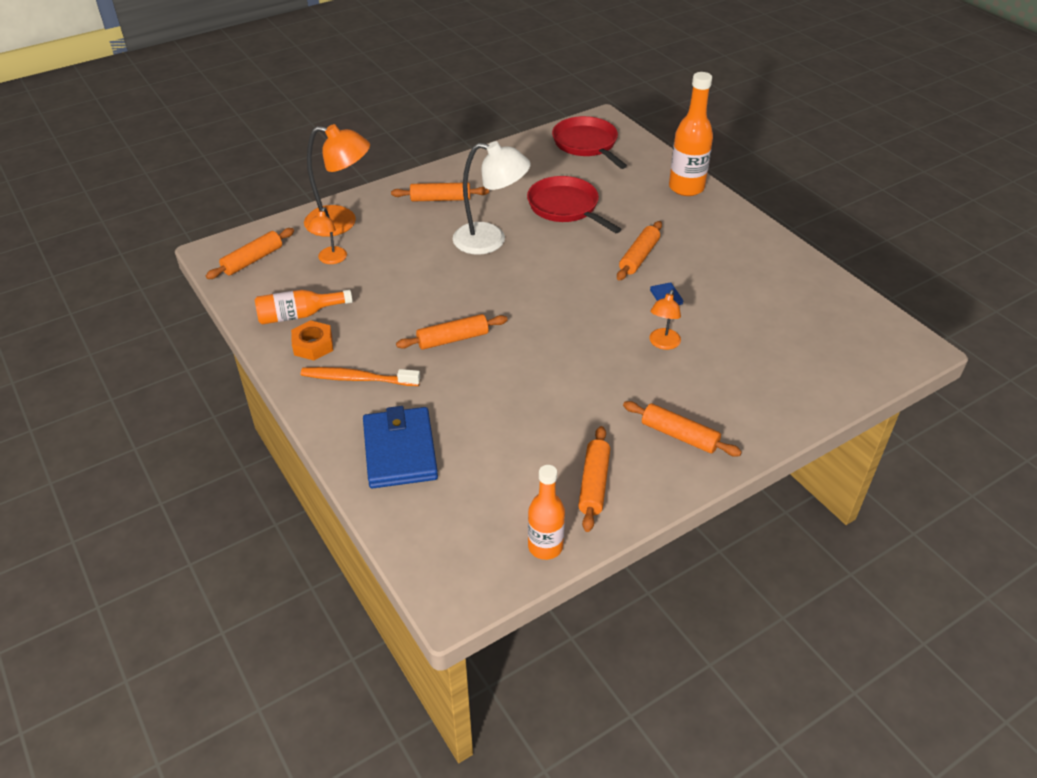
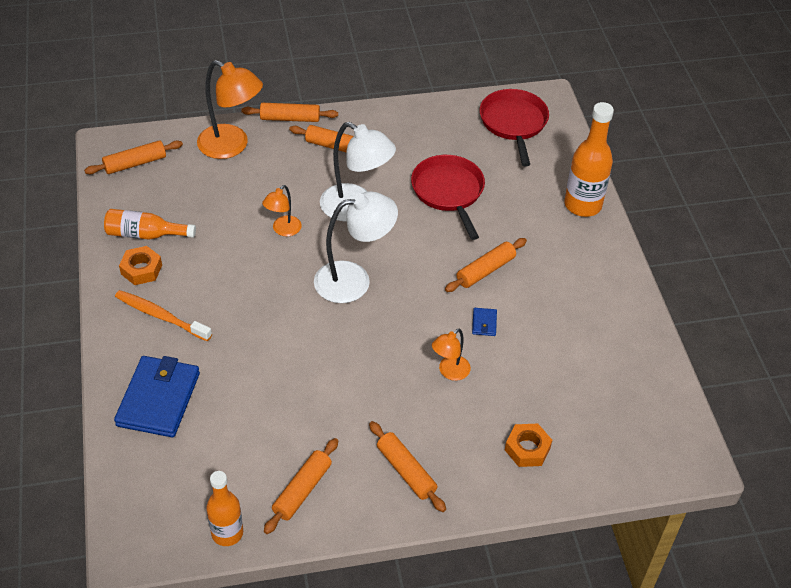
camera: 20 degrees right, 5 degrees up
(330, 259) = (201, 184): orange lamp -> orange lamp (283, 230)
(453, 339) = (263, 303): orange rolling pin -> orange rolling pin (290, 118)
(526, 296) = (354, 280): none -> white lamp
(773, 383) = (527, 449): none -> orange nut

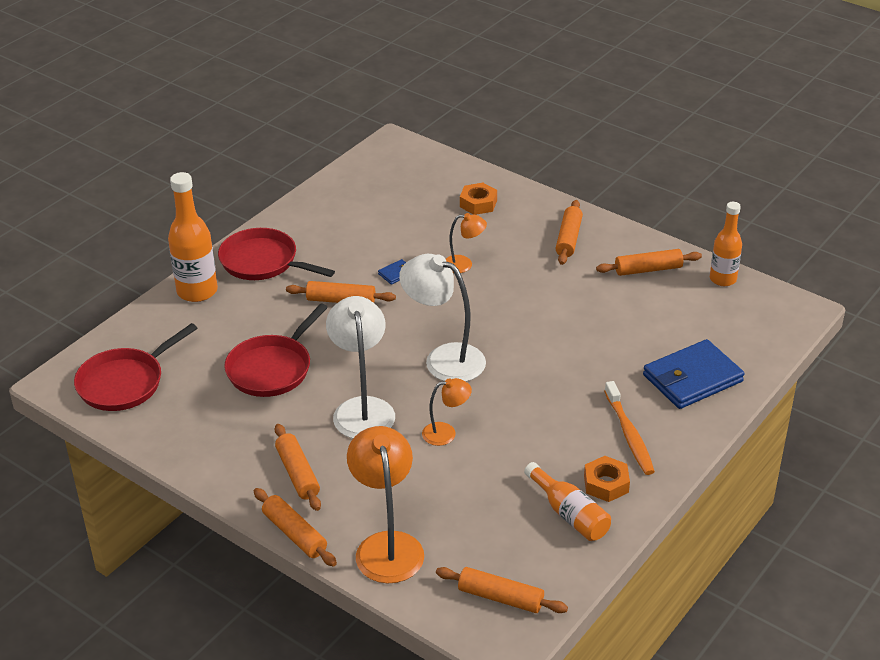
camera: 130 degrees left, 10 degrees down
(584, 259) = (263, 262): none -> red pan

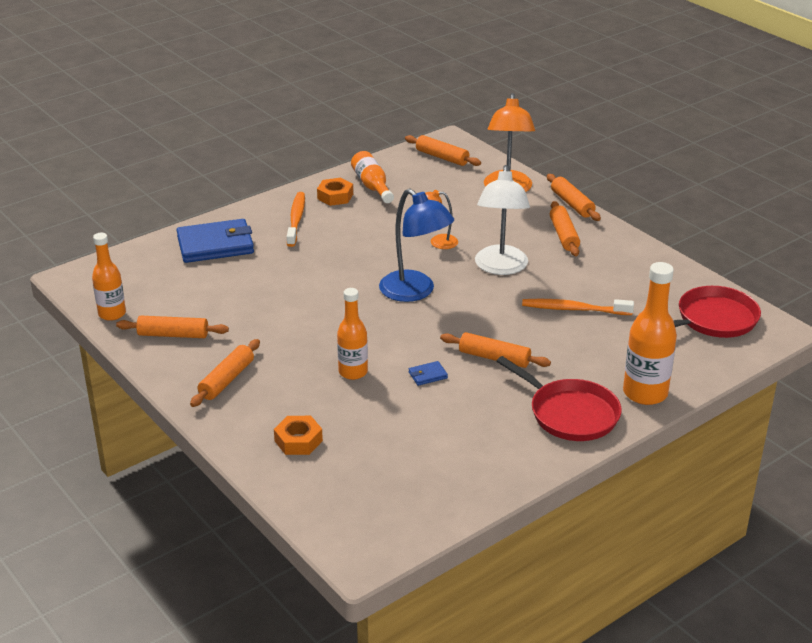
camera: 165 degrees left, 5 degrees down
(272, 368) = (574, 309): red pan -> orange toothbrush
(444, 358) = (415, 292): white lamp -> blue lamp
(464, 264) = (353, 372): orange lamp -> orange bottle

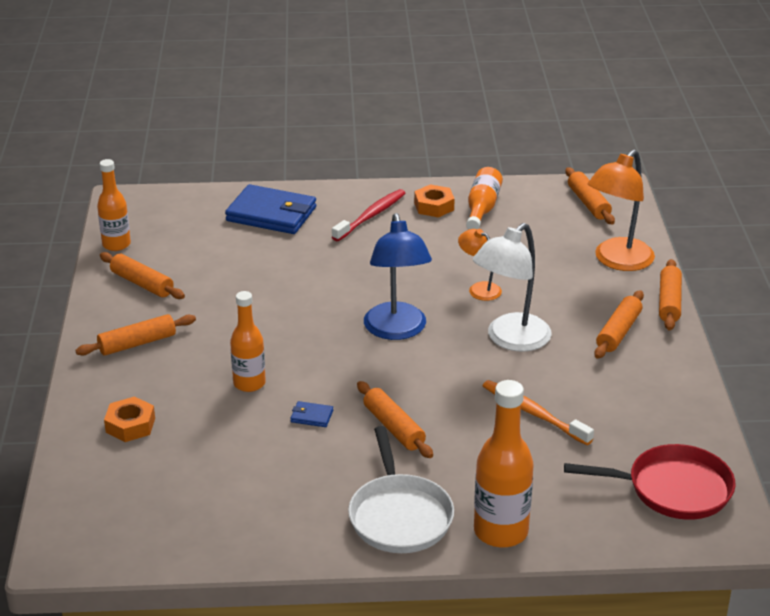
camera: 35 degrees right, 0 degrees up
(296, 219) = (371, 216): orange toothbrush -> red toothbrush
(570, 414) = (399, 516): red pan -> white pan

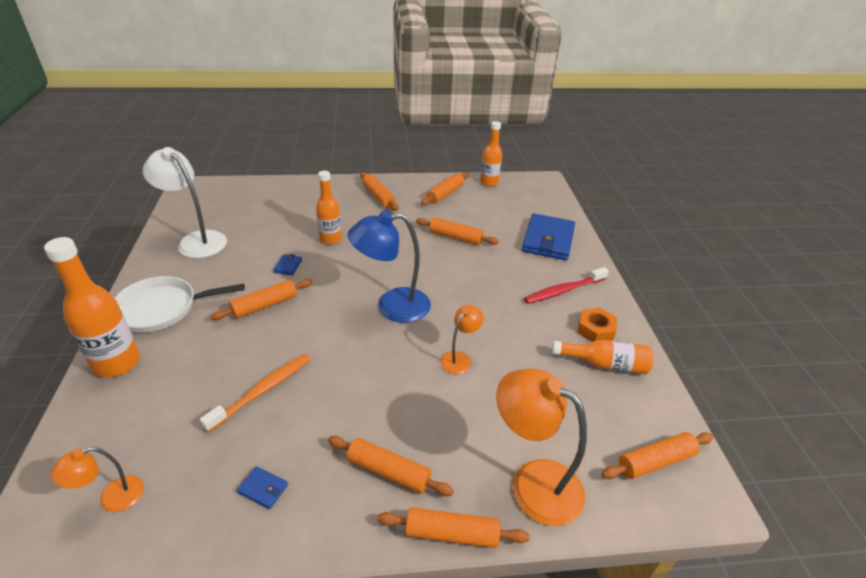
camera: 85 degrees right, 5 degrees up
(130, 425) = (295, 199): orange nut -> none
(257, 280) = (455, 237): none -> orange rolling pin
(371, 216) = (564, 290): red toothbrush -> red toothbrush turned 120 degrees clockwise
(510, 340) = (377, 378): white lamp -> white lamp (196, 240)
(647, 400) = (263, 489): none -> blue wallet
(673, 489) = (112, 498): red pan -> orange lamp

